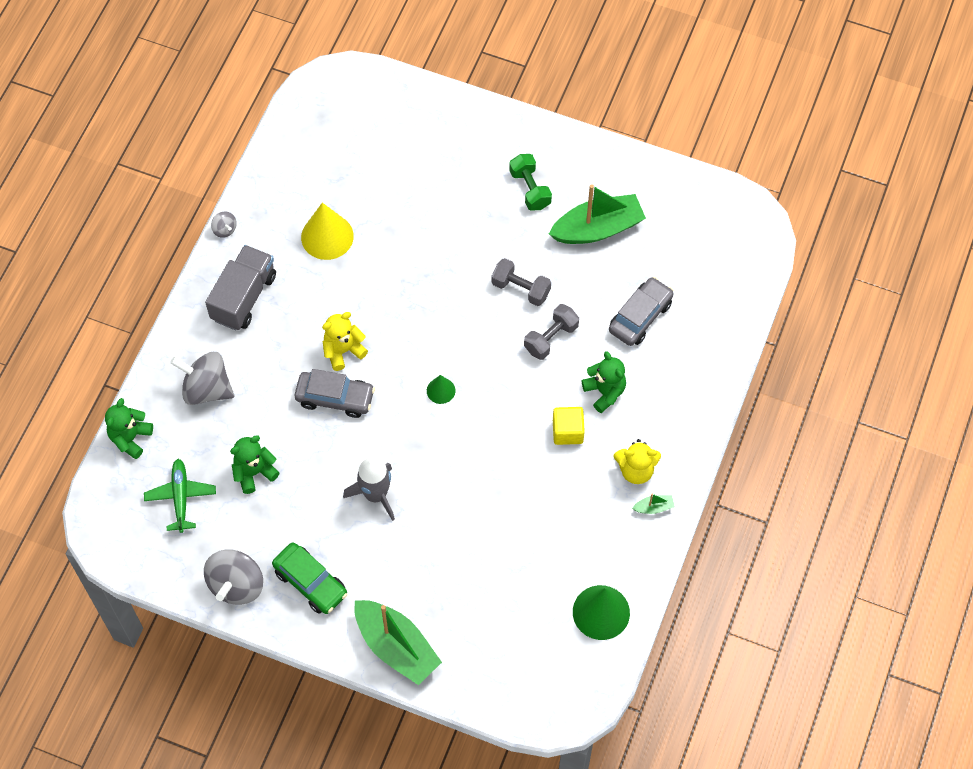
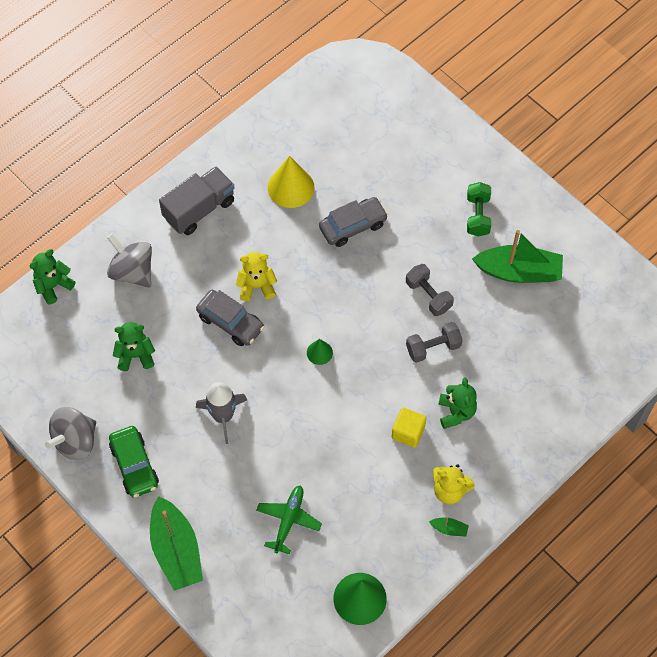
camera: 25 degrees right, 0 degrees up
(181, 497) = (68, 350): green plane -> green plane (288, 520)
(225, 229) = (212, 148): grey spinning top -> none
(640, 317) = (518, 361): grey car -> grey car (353, 226)

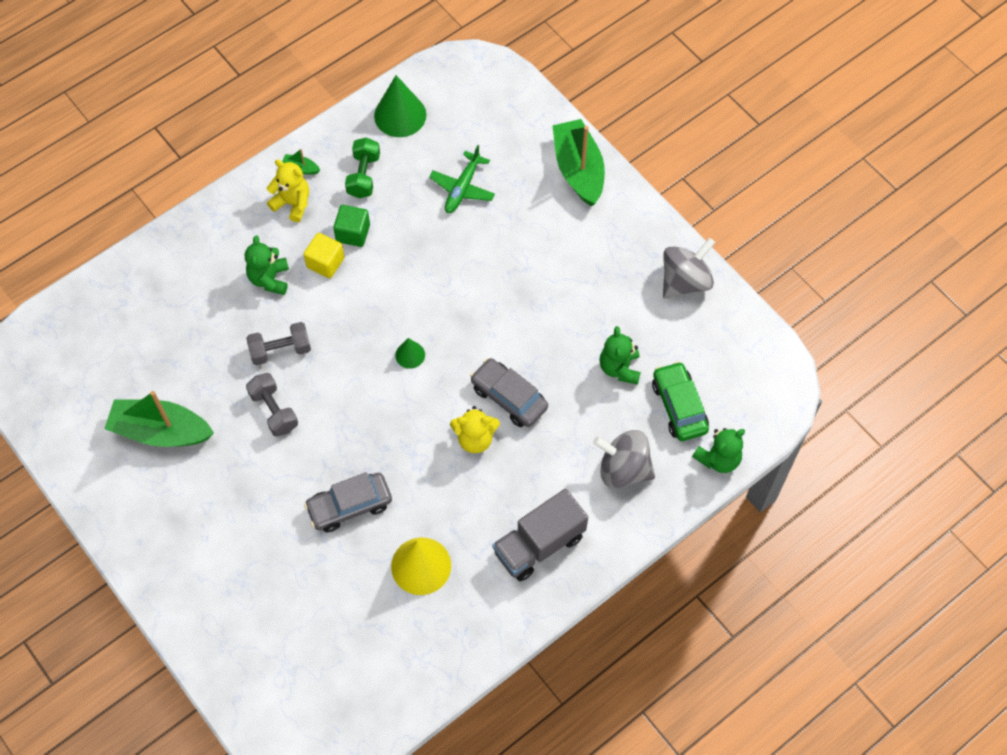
camera: 175 degrees left, 0 degrees up
(132, 271) = (623, 469): grey spinning top -> grey spinning top turned 150 degrees clockwise
(134, 465) = (620, 252): green car -> green car (679, 406)
(135, 355) = (619, 368): green teddy bear -> green teddy bear turned 90 degrees clockwise
(223, 416) = (523, 294): grey rocket -> none
(387, 464) = (353, 233): none -> green cube
(477, 215) = (193, 507): green dumbbell -> green dumbbell (364, 176)

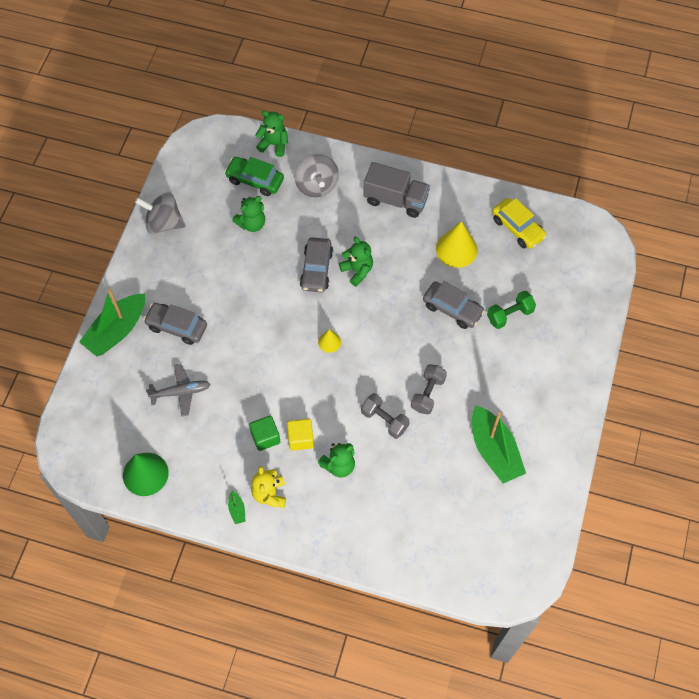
camera: 125 degrees left, 0 degrees up
(364, 176) = (214, 462): green dumbbell -> green dumbbell (509, 315)
(395, 659) = (517, 228): none -> yellow car
(410, 355) = (329, 342): green cone -> yellow cone
(462, 188) = (180, 392): green plane -> grey plane
(475, 438) = (357, 271): yellow teddy bear -> green teddy bear
(541, 224) = (177, 327): none -> grey car
(679, 406) = (255, 180): green car -> green car turned 75 degrees clockwise

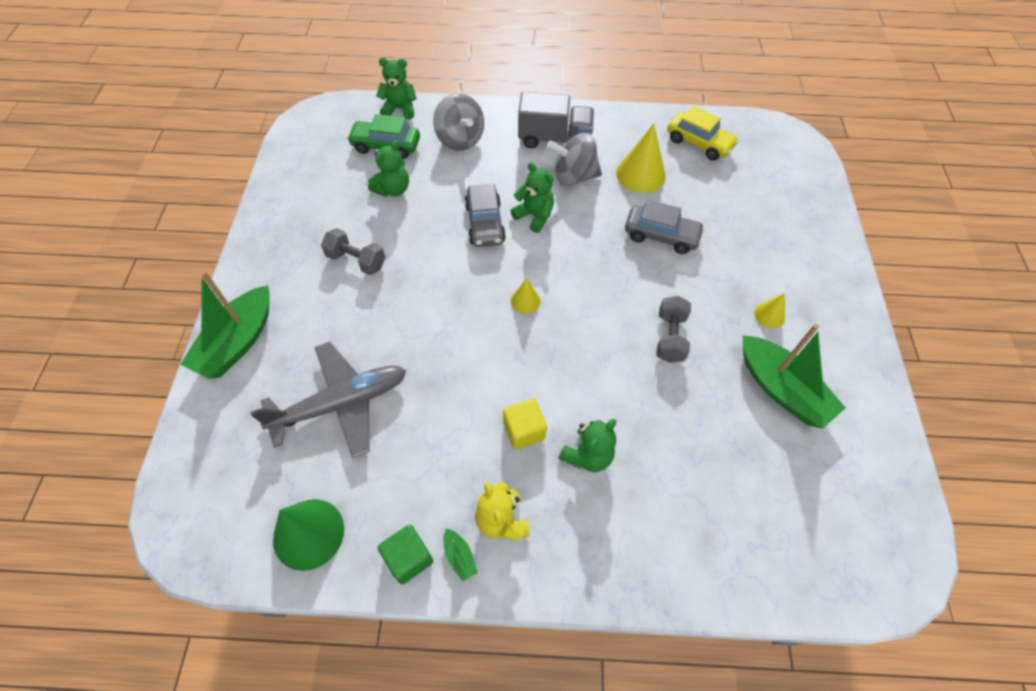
camera: 15 degrees left, 5 degrees down
(163, 223) = (282, 207): grey spinning top -> grey spinning top (573, 176)
(177, 327) = (320, 321): grey car -> none
(180, 392) = (341, 404): grey plane -> grey plane, size x1.63
(265, 437) = (474, 439): green cube -> green cube (408, 558)
(384, 420) = (627, 381): grey dumbbell -> grey dumbbell (356, 260)
(509, 315) = (729, 230): green dumbbell -> none
(510, 393) = (769, 315): none -> yellow cone

